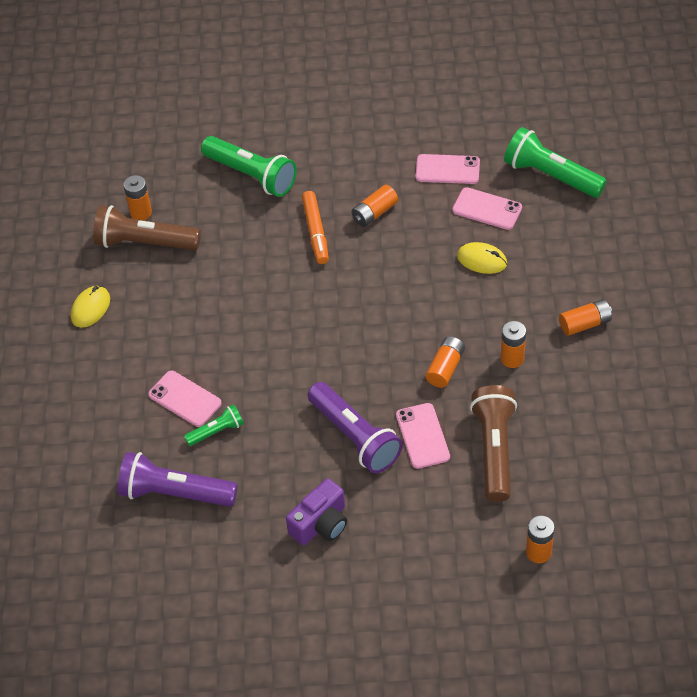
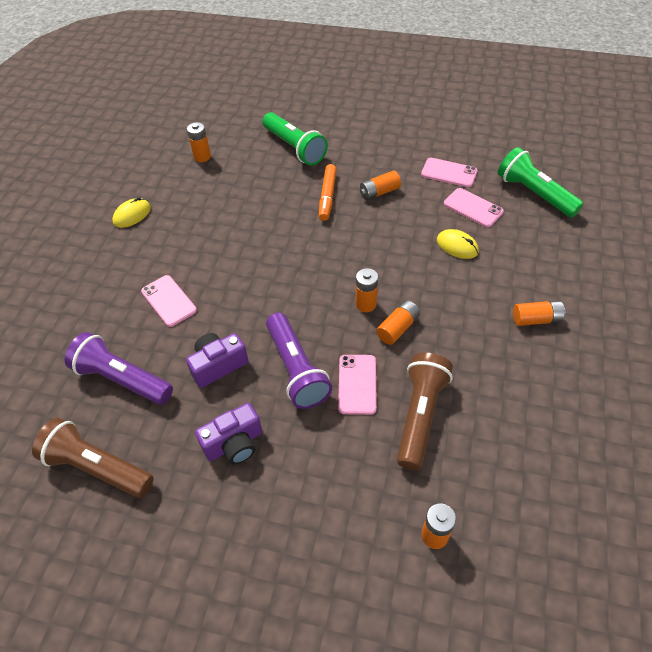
camera: 15 degrees right, 0 degrees up
(145, 243) = (195, 177): brown flashlight -> brown flashlight (97, 467)
(216, 431) = (181, 334): green flashlight -> none
(271, 453) = (218, 365): none -> purple camera
(512, 358) = (460, 334): orange battery -> orange battery (366, 304)

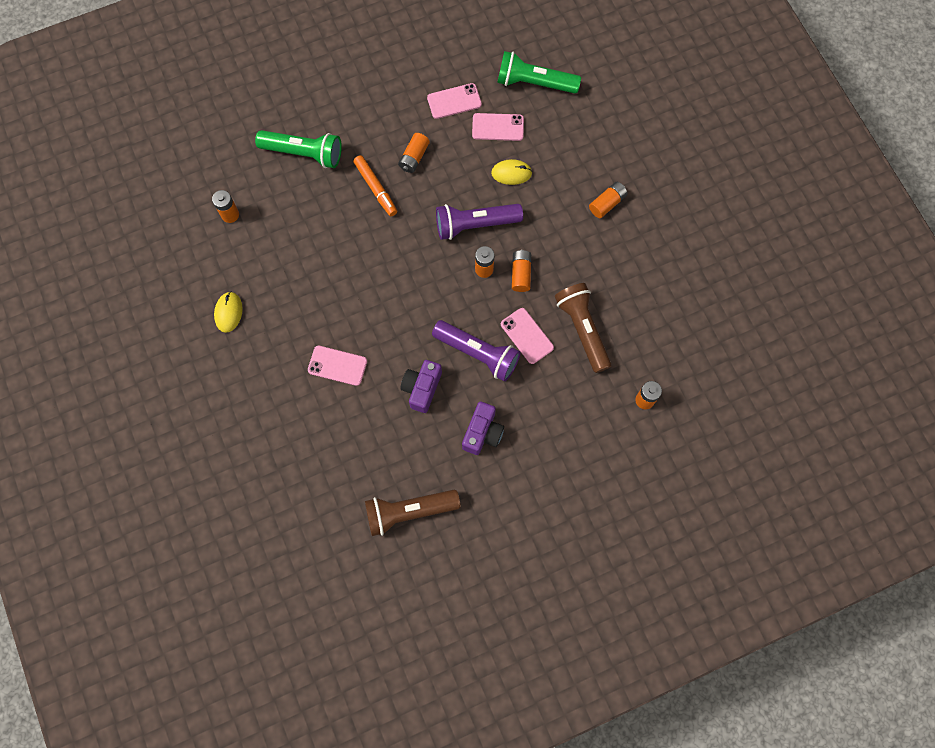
camera: 40 degrees left, 20 degrees up
(122, 379) = (365, 446): purple flashlight -> purple flashlight (475, 224)

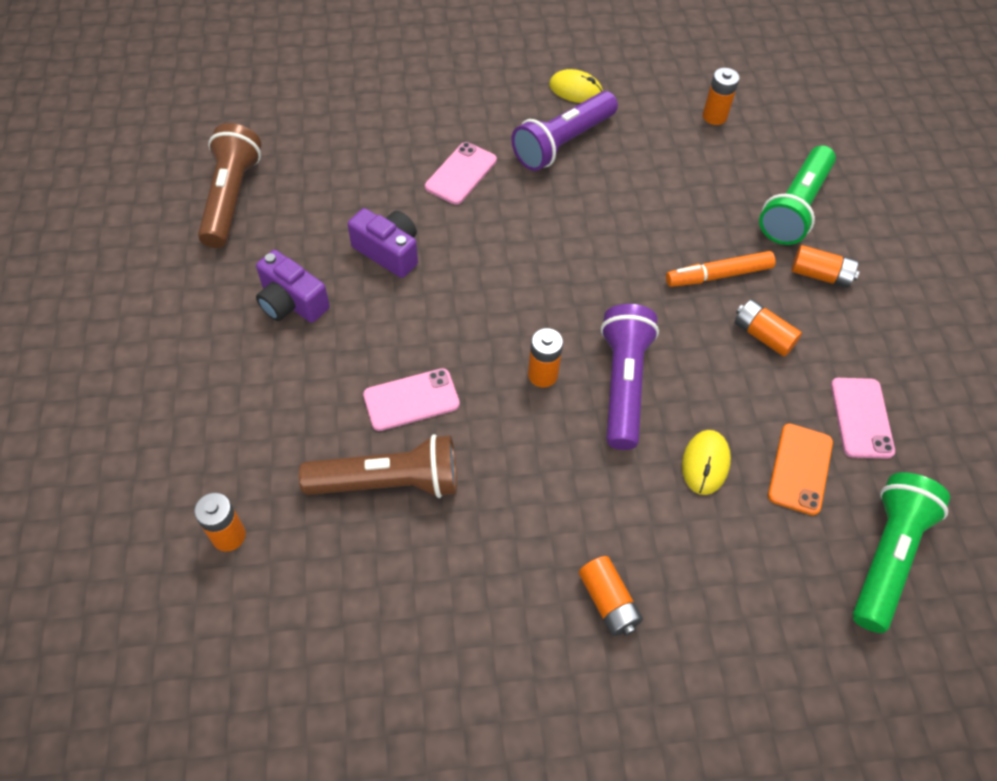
camera: 105 degrees right, 15 degrees down
(478, 353) = (410, 329): purple flashlight -> purple flashlight (563, 143)
(498, 127) = (800, 469): pink phone -> orange phone
(521, 274) = (517, 422): orange battery -> orange battery (820, 275)

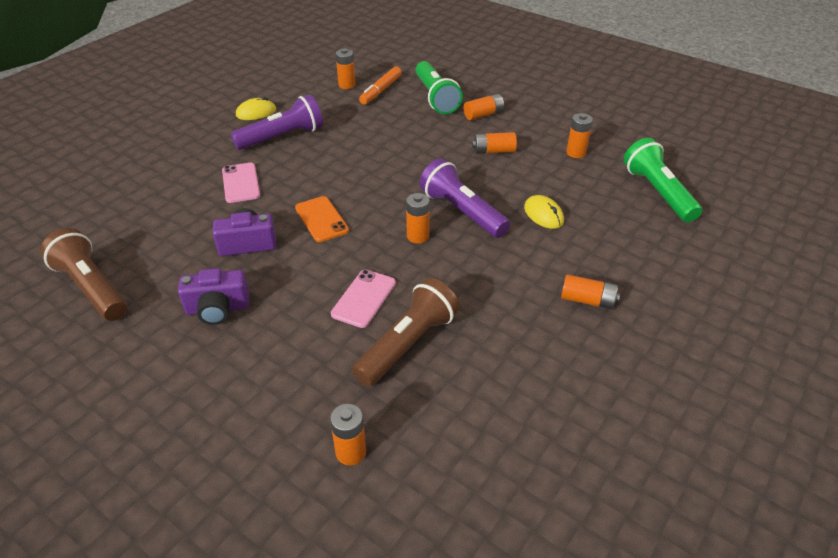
camera: 45 degrees left, 15 degrees down
(563, 143) = (282, 137): purple flashlight -> purple flashlight turned 120 degrees counterclockwise
(718, 275) = (440, 142): orange marker -> orange marker (381, 90)
(800, 469) = (582, 187): orange phone -> orange phone (321, 219)
(861, 418) = (576, 153): pink phone -> orange battery

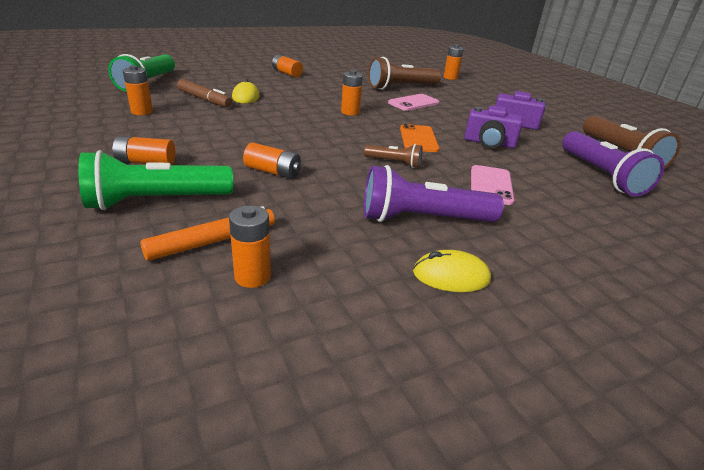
camera: 155 degrees left, 10 degrees down
(326, 177) = (394, 163): none -> brown flashlight
(435, 97) = (157, 201): green flashlight -> green flashlight turned 120 degrees counterclockwise
(462, 212) = (300, 112): purple flashlight -> purple flashlight (600, 175)
(493, 151) = (205, 133): orange battery -> orange battery (273, 172)
(567, 191) = (204, 99): none -> brown marker

